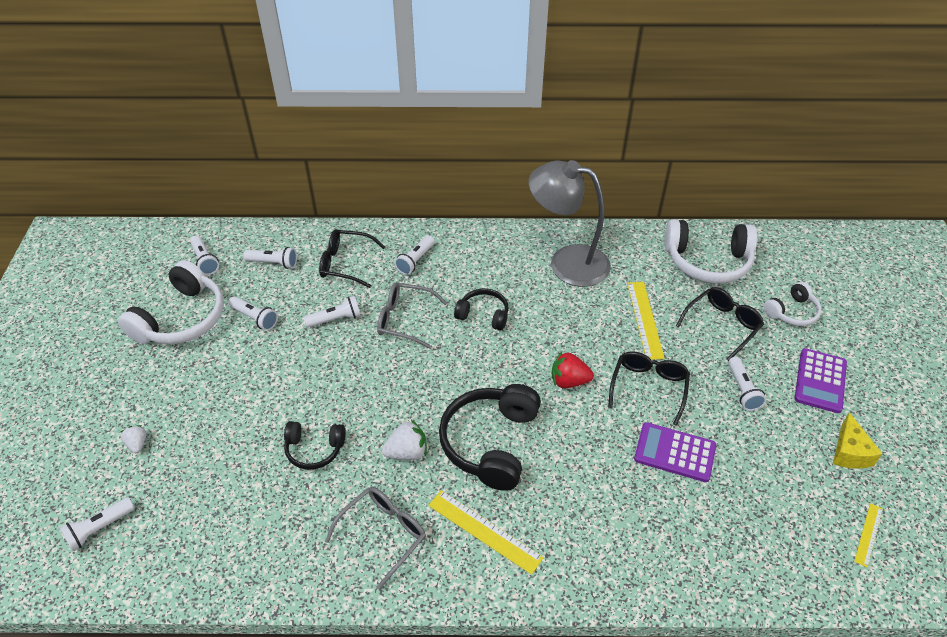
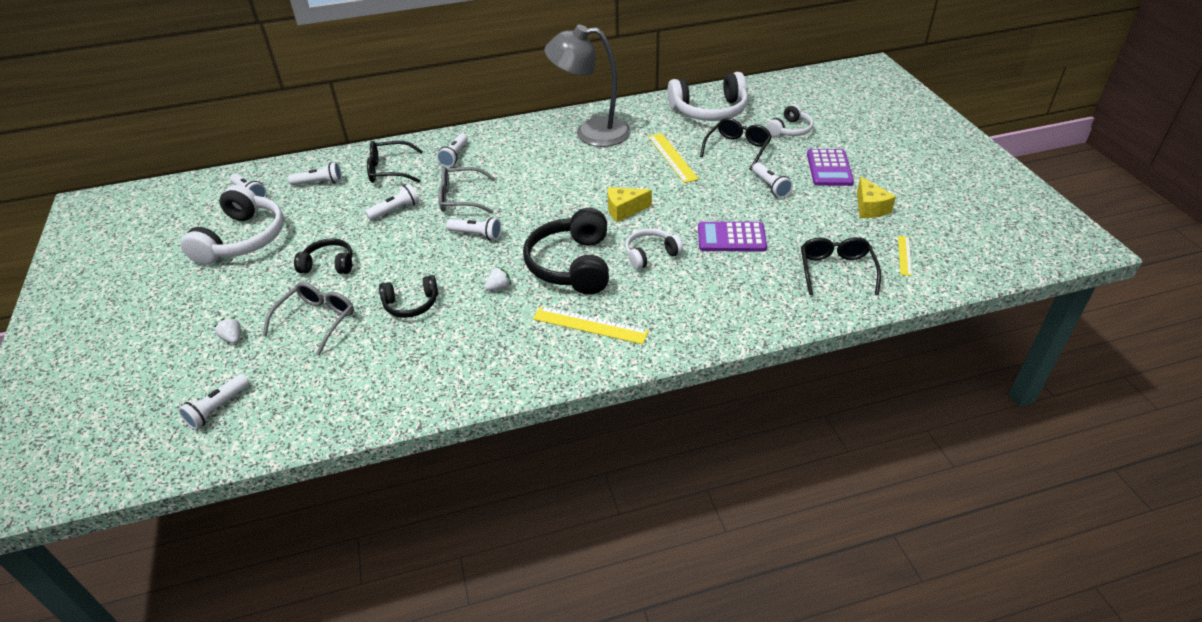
camera: 15 degrees left, 5 degrees down
(255, 318) = (316, 225): white flashlight -> white flashlight (476, 235)
(384, 534) = (500, 348): grey glasses -> grey glasses (317, 320)
(407, 452) = (499, 287): white strawberry -> white strawberry, size x0.63
(483, 315) = (531, 181): black headphones -> black headphones (329, 264)
(569, 381) = (624, 210): red strawberry -> yellow cheese
(578, 451) = (650, 254): none -> white headphones
(648, 387) = (693, 200): black glasses -> black glasses (836, 270)

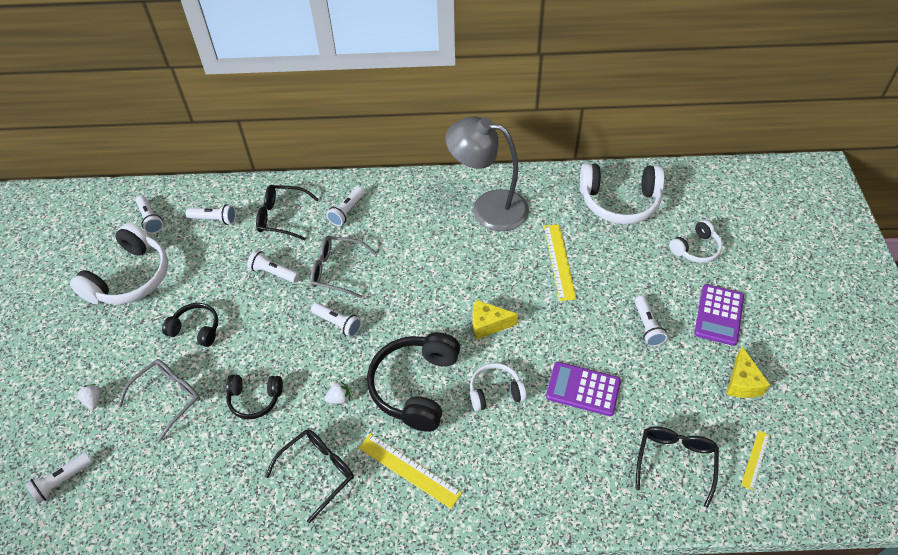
camera: 15 degrees right, 10 degrees up
(396, 210) = (273, 272): white flashlight -> white flashlight turned 135 degrees counterclockwise
(737, 149) = (631, 264): black glasses -> black glasses (318, 472)

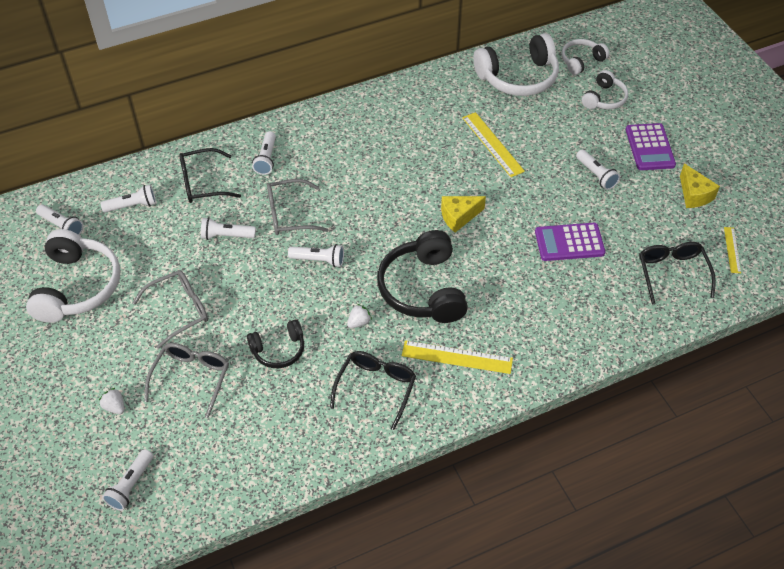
camera: 25 degrees left, 0 degrees up
(196, 329) = (180, 310): black headphones -> grey glasses
(488, 207) = (402, 116): grey lamp -> none
(495, 392) = (496, 269): white headphones -> white headphones (581, 61)

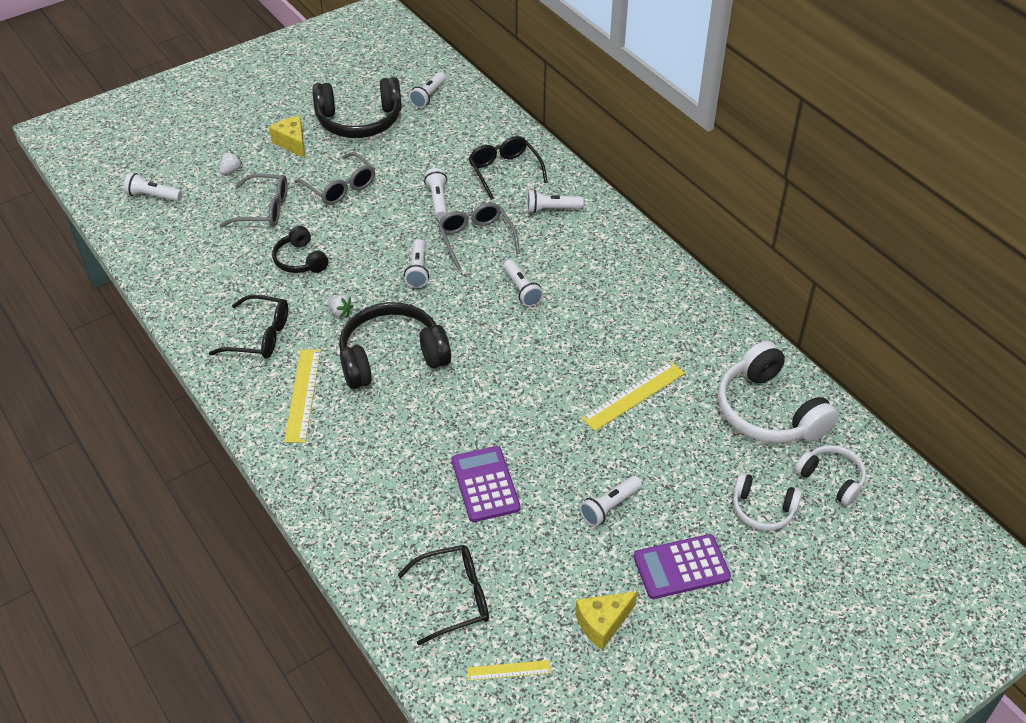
camera: 80 degrees right, 5 degrees down
(77, 286) = (359, 121): white headphones -> black headphones
(132, 206) = (463, 132): white flashlight -> white flashlight (522, 290)
(458, 217) = (504, 376): yellow cheese -> yellow cheese (292, 143)

